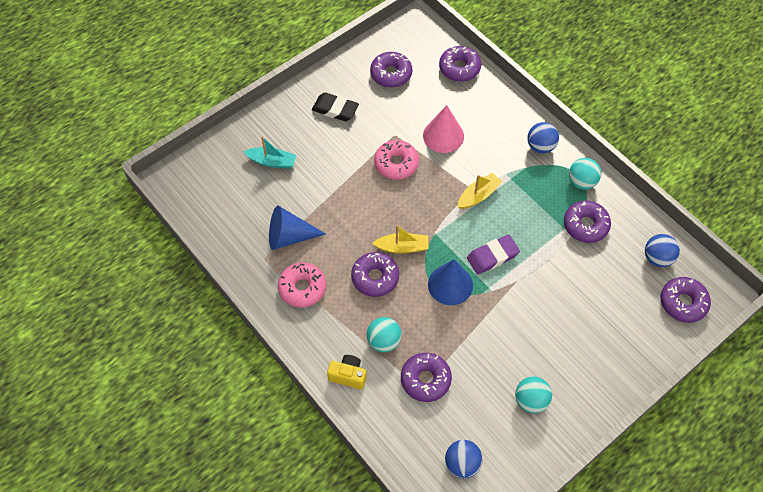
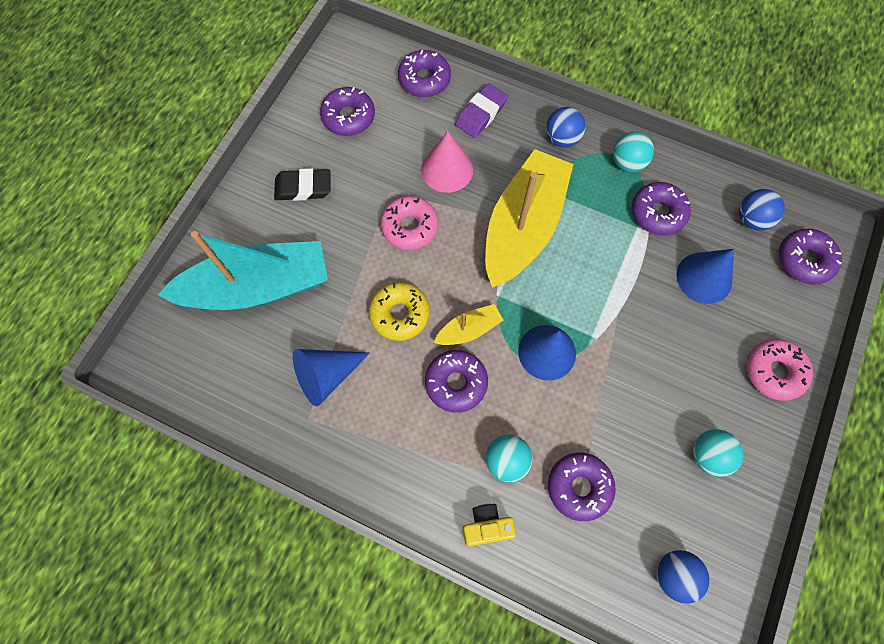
camera: 25 degrees left, 10 degrees up
(272, 162) = (258, 287): turquoise boat -> turquoise boat, size x2.27
(302, 288) = (375, 437): pink donut -> pink donut (774, 371)
(359, 218) = (399, 314): none -> yellow donut
(478, 195) = (523, 227): yellow boat -> yellow boat, size x2.27
(492, 256) = (576, 295): purple eraser -> purple eraser (481, 114)
(596, 283) = (704, 277): none -> blue cone

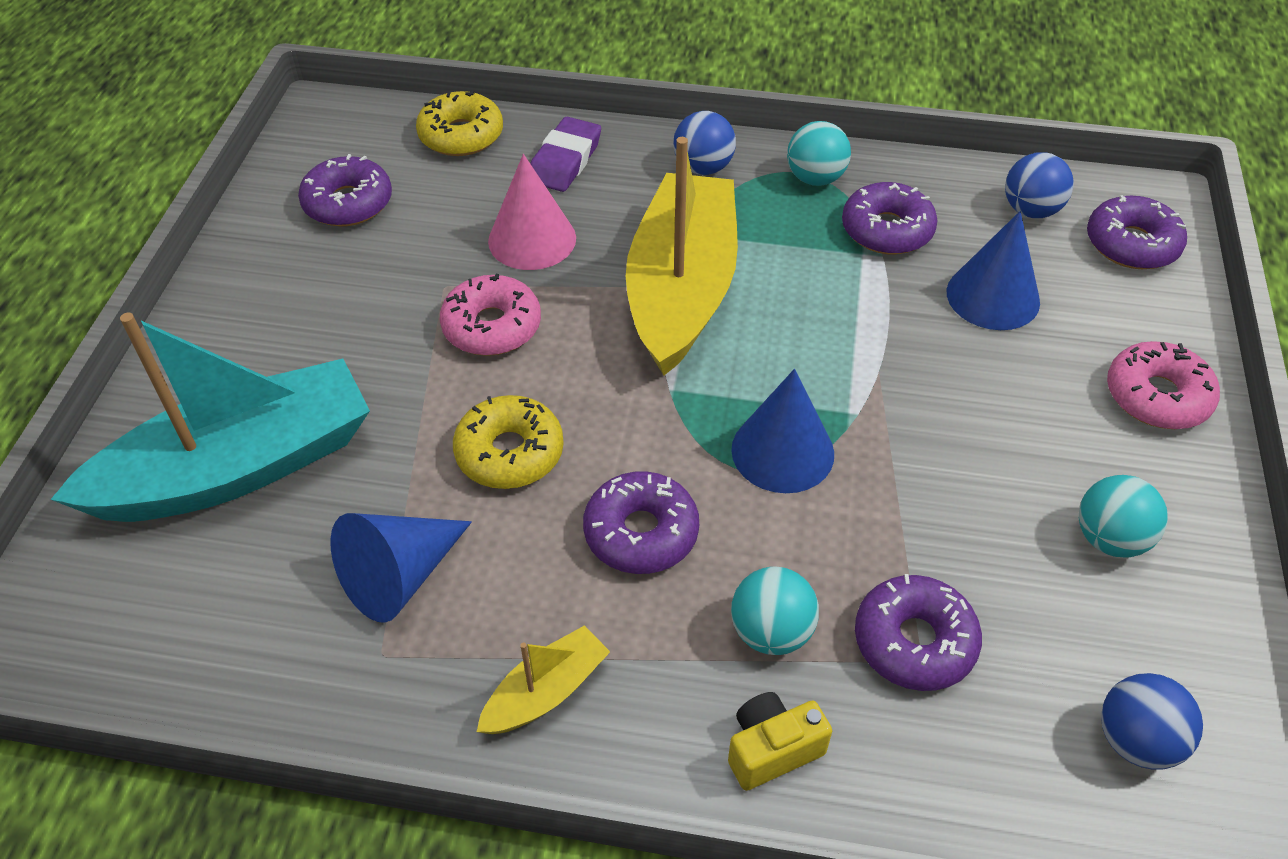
camera: 15 degrees left, 20 degrees down
(303, 188) = (292, 309): black eraser -> none
(424, 79) = (461, 135): purple donut -> yellow donut
(469, 330) = (638, 448): yellow boat -> yellow boat (546, 692)

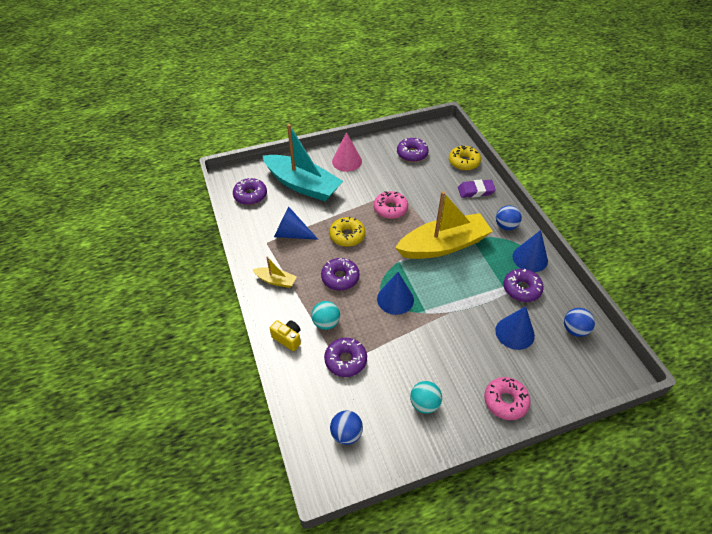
camera: 60 degrees right, 0 degrees up
(532, 239) = (433, 200): pink cone -> pink cone (347, 161)
(815, 178) = (530, 258): turquoise ball -> blue cone
(1131, 244) = (586, 370): purple donut -> purple donut (250, 195)

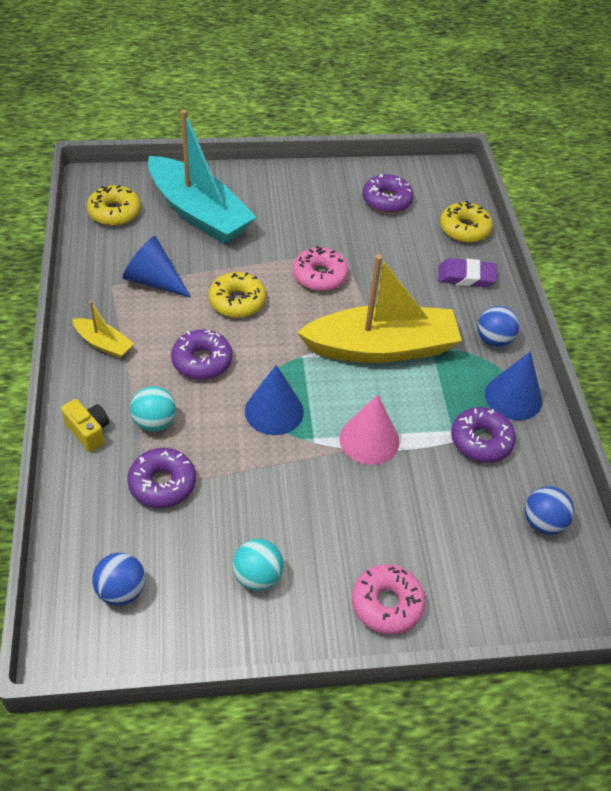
camera: 10 degrees right, 0 degrees up
(250, 195) = (114, 212): purple donut -> yellow donut
(347, 161) = (280, 191): pink cone -> pink cone (369, 440)
(514, 333) = (443, 504): blue cone -> none

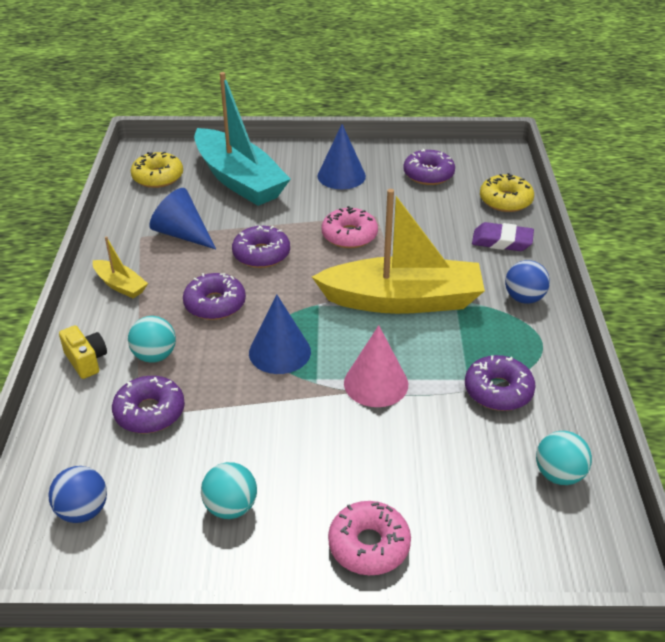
camera: 10 degrees right, 10 degrees down
(237, 301) = (261, 254): yellow donut -> purple donut
(513, 397) = (539, 351): blue cone -> blue cone (341, 176)
(543, 522) = (559, 475): blue ball -> turquoise ball

